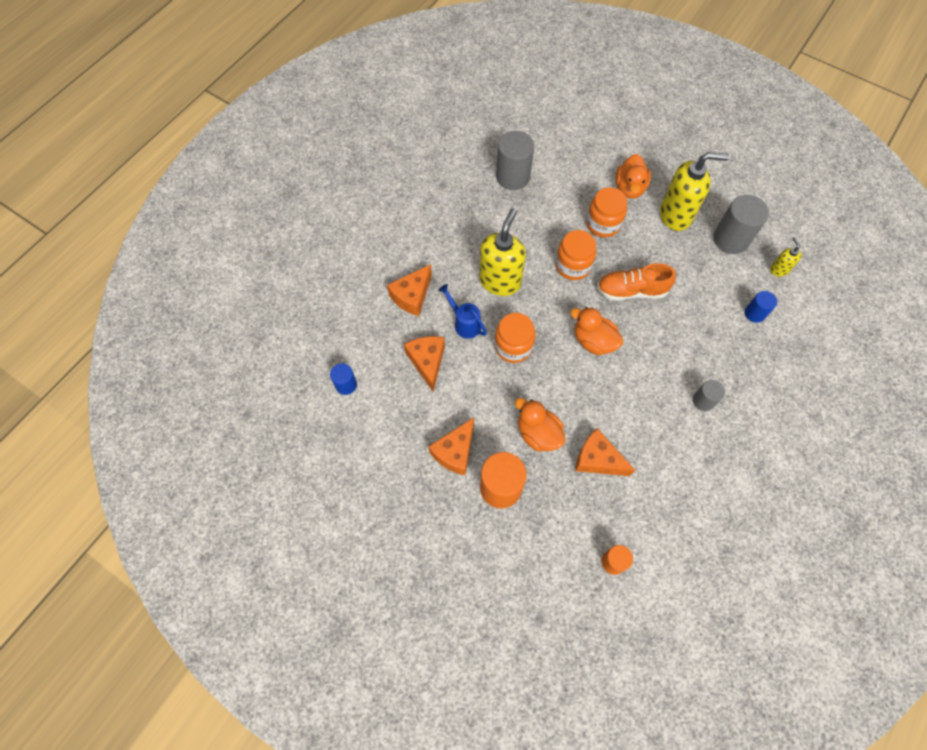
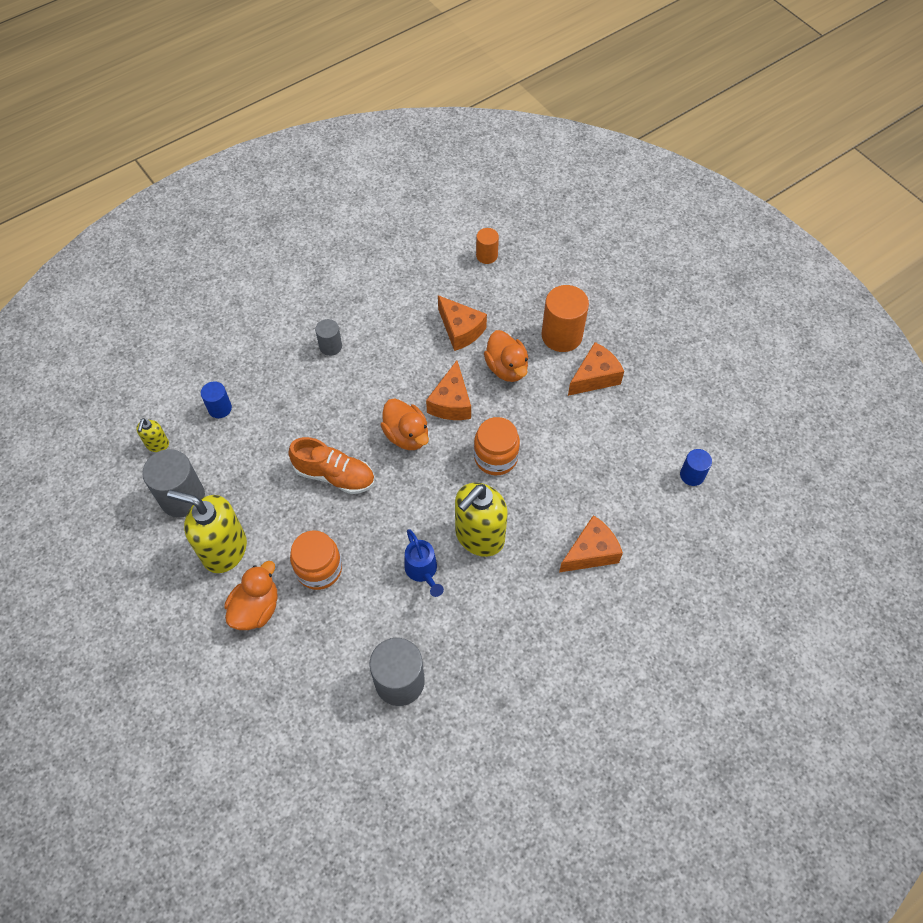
camera: 160 degrees left, 5 degrees down
(427, 362) = (596, 470): orange cheese -> orange cheese (451, 402)
(464, 323) = (540, 500): blue watering can -> blue watering can (422, 571)
(573, 265) = (384, 527): orange jar -> none

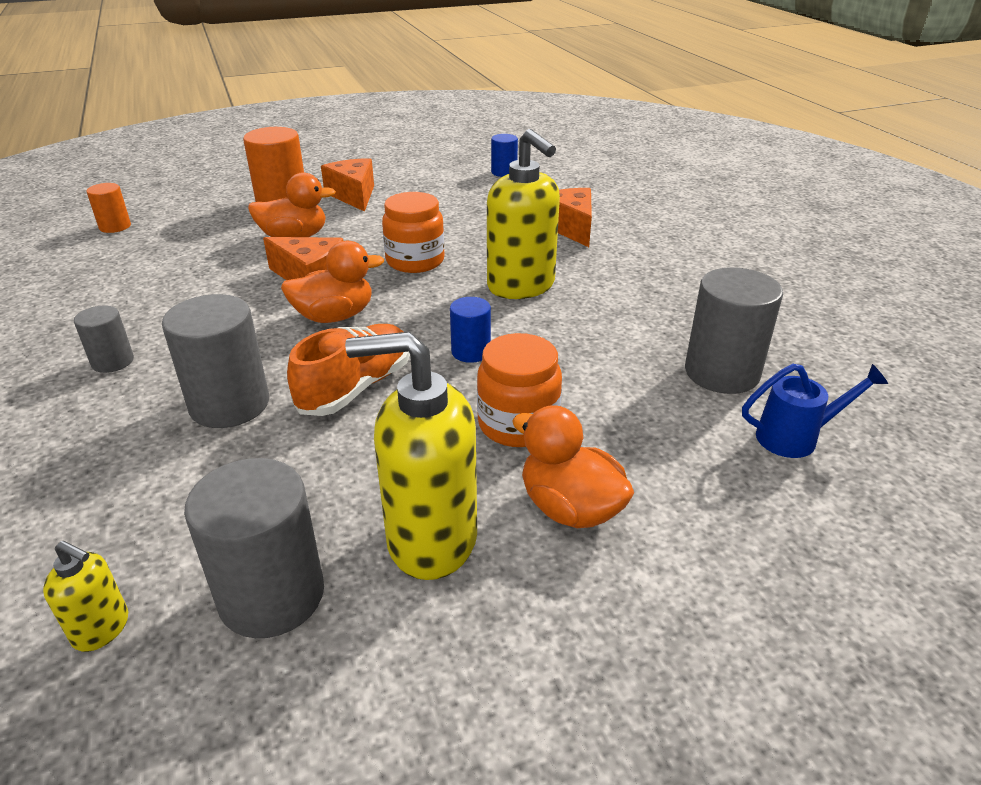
camera: 75 degrees left, 25 degrees down
(220, 408) = (104, 510): blue cylinder -> blue cylinder (471, 352)
(224, 550) = (431, 539): yellow soap dispenser -> yellow soap dispenser turned 60 degrees clockwise
(305, 420) = (229, 404): none -> grey cylinder
(422, 571) = (556, 332): blue watering can -> blue watering can (795, 437)
(460, 330) = (206, 257): orange cheese -> none

